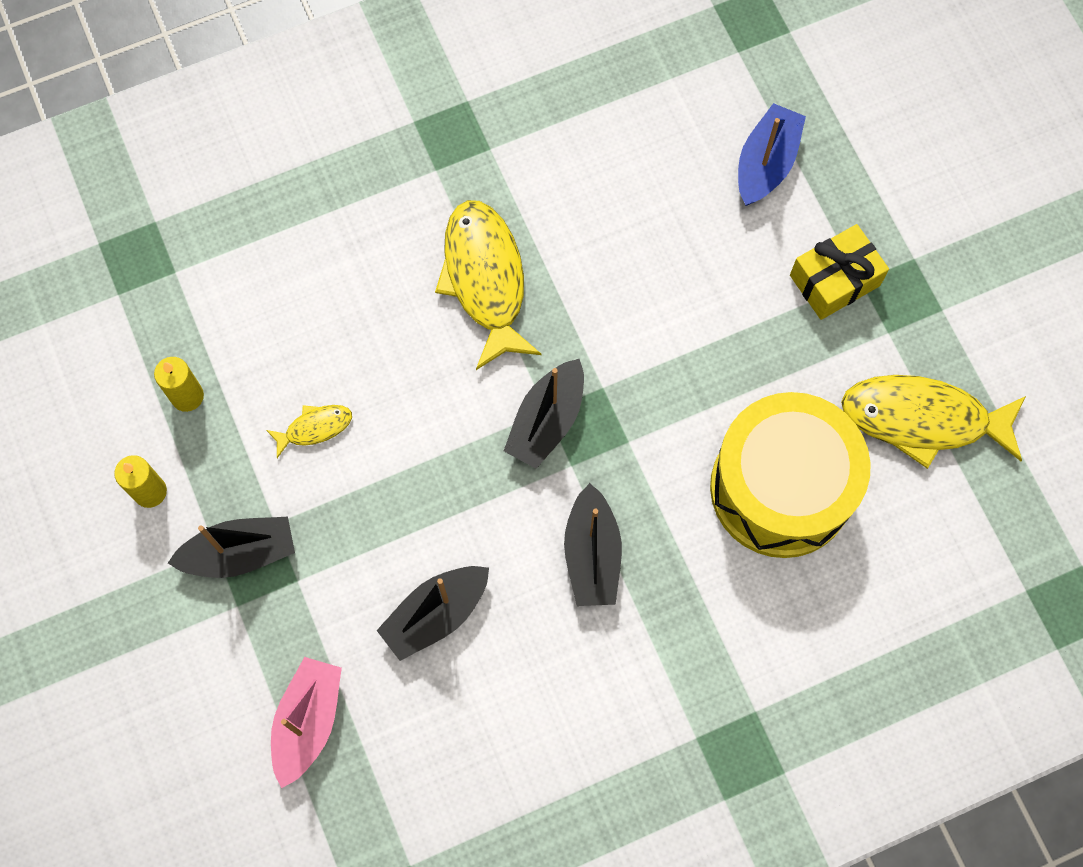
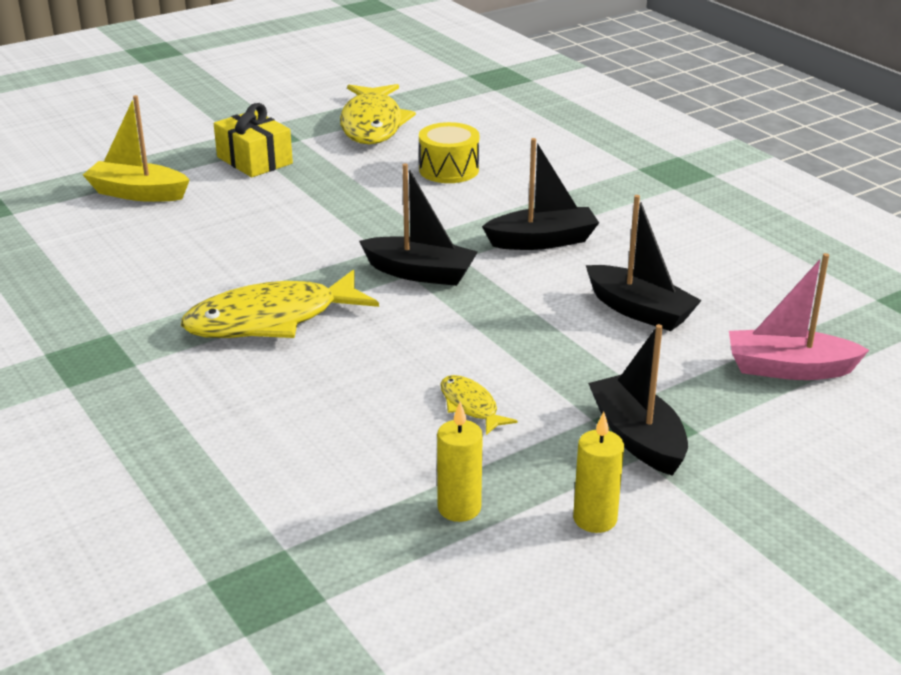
camera: 100 degrees left, 40 degrees down
(766, 163) = (138, 193): blue boat -> yellow boat
(781, 488) = (449, 170): yellow drum -> yellow drum, size x0.50

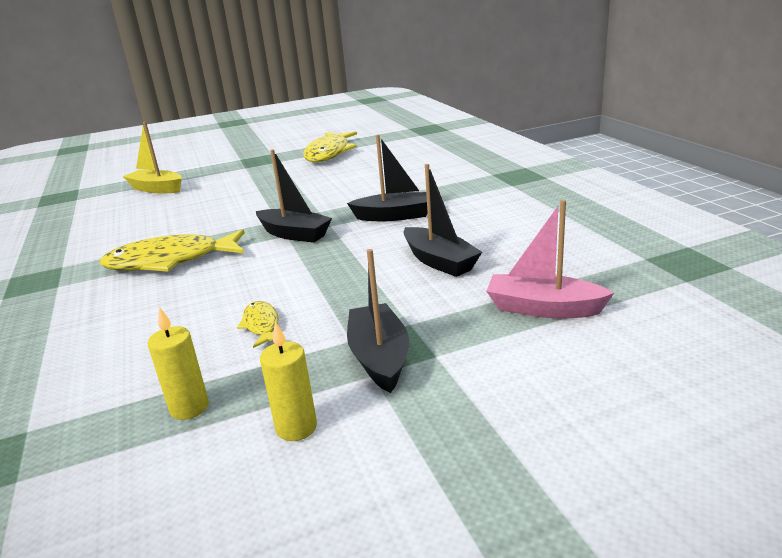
camera: 15 degrees right, 5 degrees down
(254, 160) = (241, 172): yellow gift -> none
(449, 170) = (359, 176): yellow drum -> none

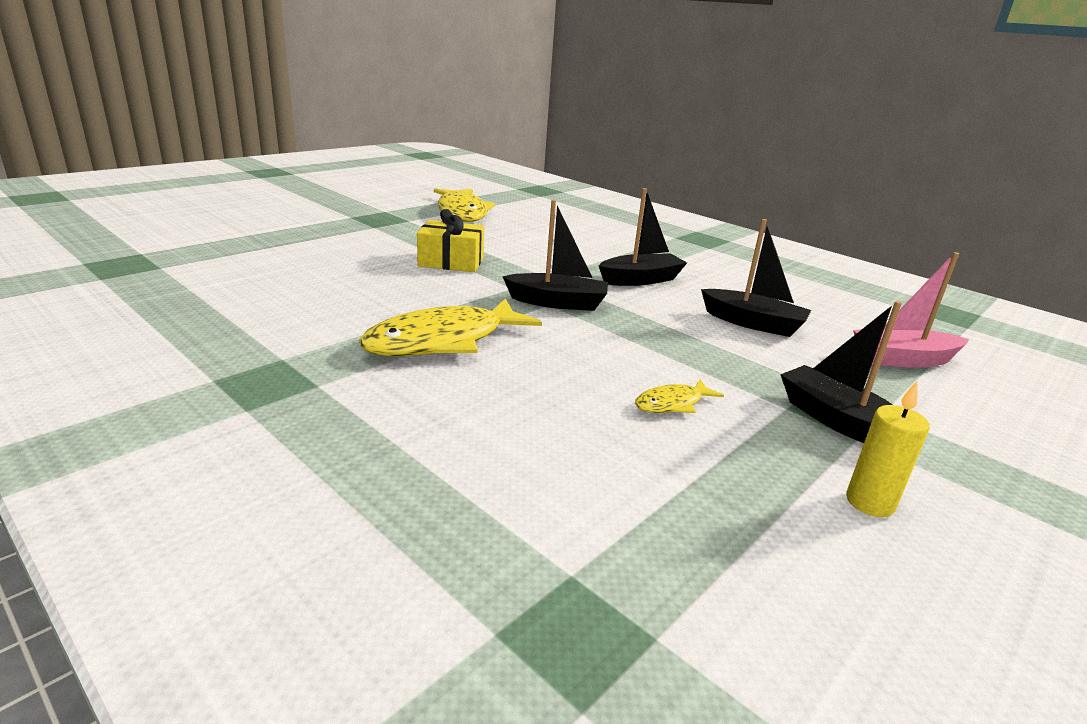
camera: 30 degrees left, 0 degrees up
(157, 189) = (280, 253): yellow boat -> none
(189, 407) = (732, 504): yellow candle -> none
(261, 197) = (451, 262): none -> yellow gift
(261, 325) = (672, 404): yellow fish -> yellow fish turned 75 degrees counterclockwise

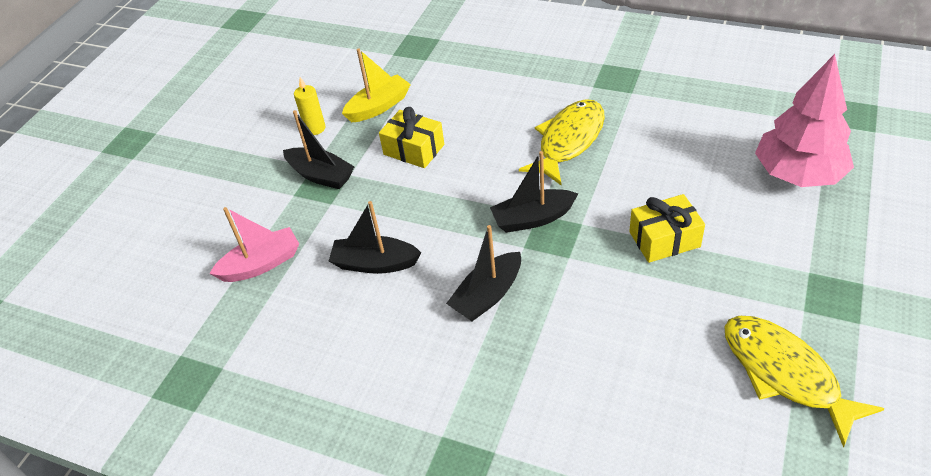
camera: 165 degrees right, 20 degrees up
(270, 255) = (798, 174): none -> pink tree
(672, 404) = (414, 149): yellow fish -> yellow gift
(723, 496) = (379, 107): none -> yellow boat

